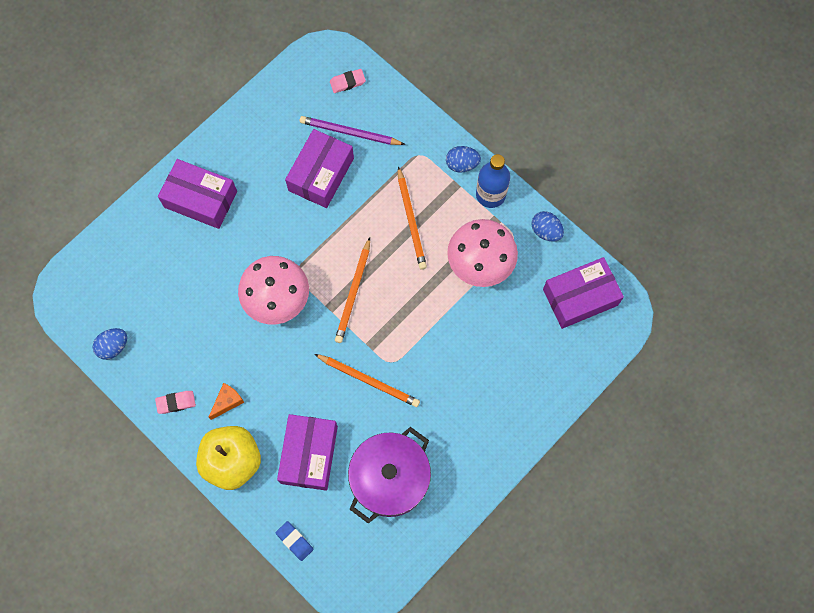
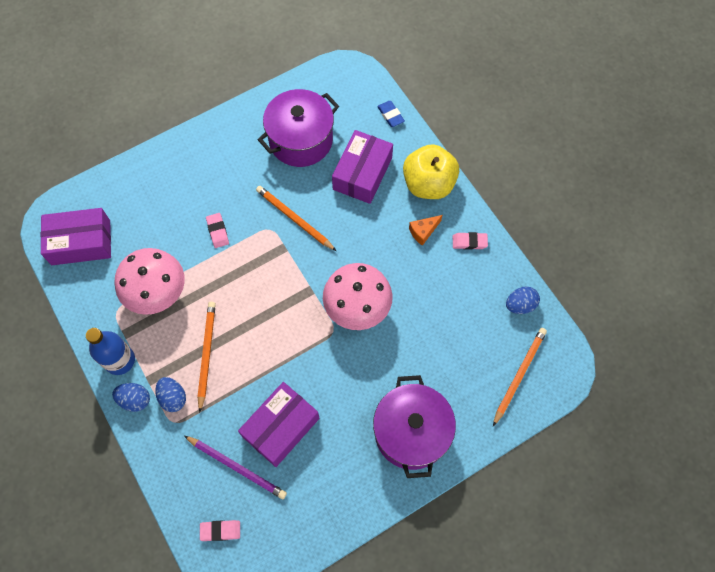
camera: 165 degrees left, 5 degrees down
(200, 199) = (411, 432): purple box -> purple pot
(353, 292) = (284, 298): orange pencil -> orange pencil (519, 375)
(444, 345) = (218, 231): none -> pink eraser
(546, 231) = (83, 310): blue egg -> blue egg (173, 397)

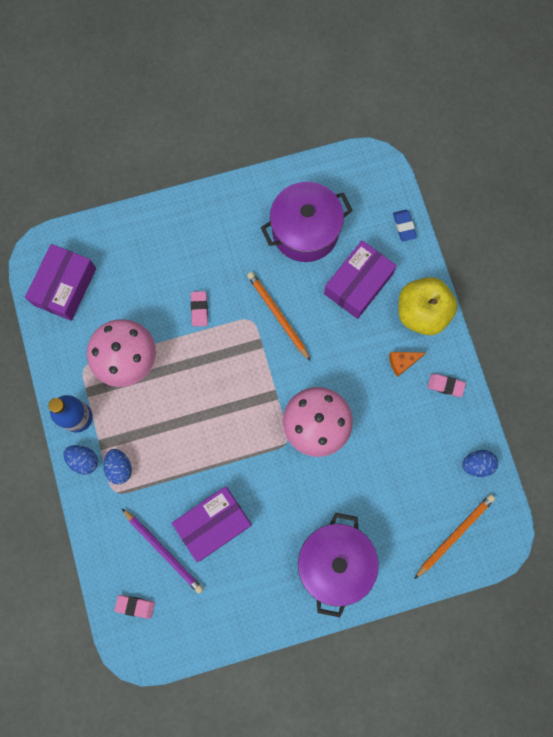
camera: 15 degrees right, 10 degrees up
(81, 242) = (65, 286): purple box -> purple box turned 75 degrees counterclockwise
(206, 354) = (160, 433): orange pencil -> none

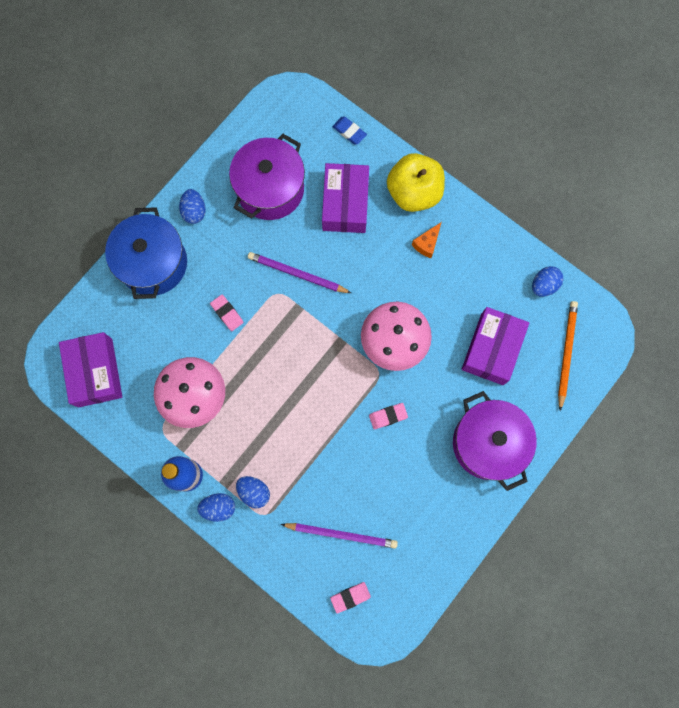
camera: 35 degrees left, 0 degrees up
(170, 229) = (153, 263): none -> blue pot
(213, 524) = (367, 482): purple box -> purple box (492, 349)
(231, 209) = (194, 211): none -> blue egg
(277, 315) = (297, 274): orange pencil -> purple pencil
(445, 385) = (474, 239): pink eraser -> pink eraser (388, 416)

